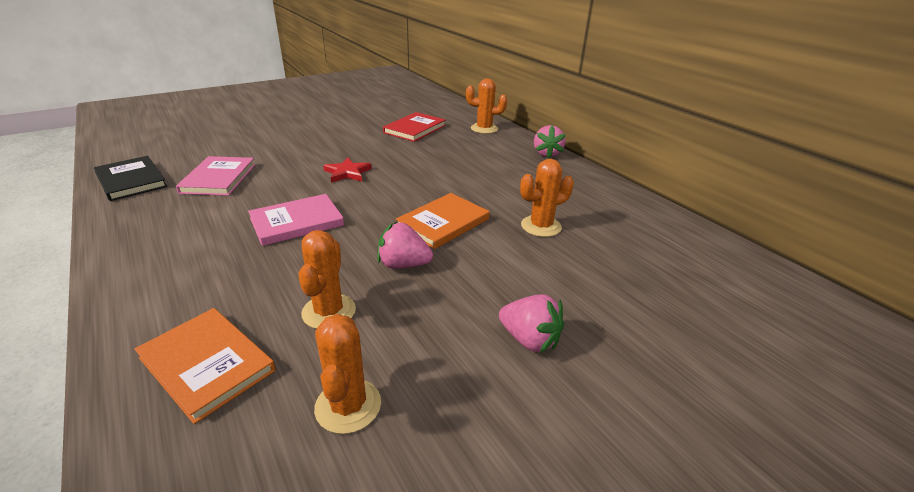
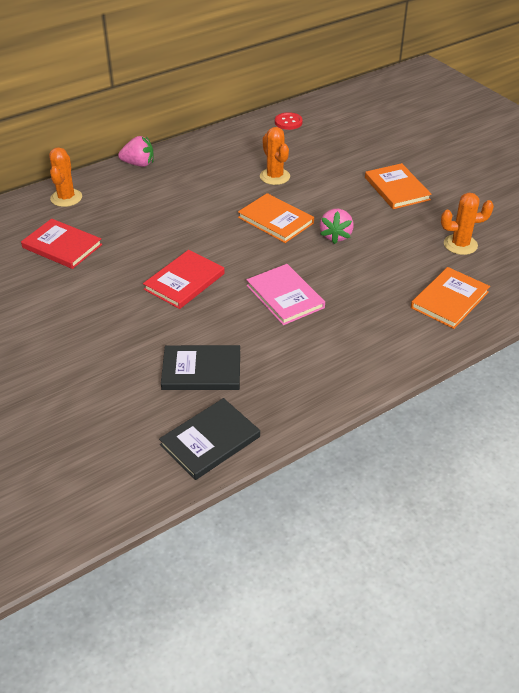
camera: 90 degrees left, 10 degrees up
(218, 178) = (201, 370): pink book -> black book
(329, 311) = (392, 261): orange cactus -> none
(347, 173) = (184, 281): red star -> red book
(529, 340) = (397, 188): pink strawberry -> orange book
(690, 243) = (288, 122): none -> red button

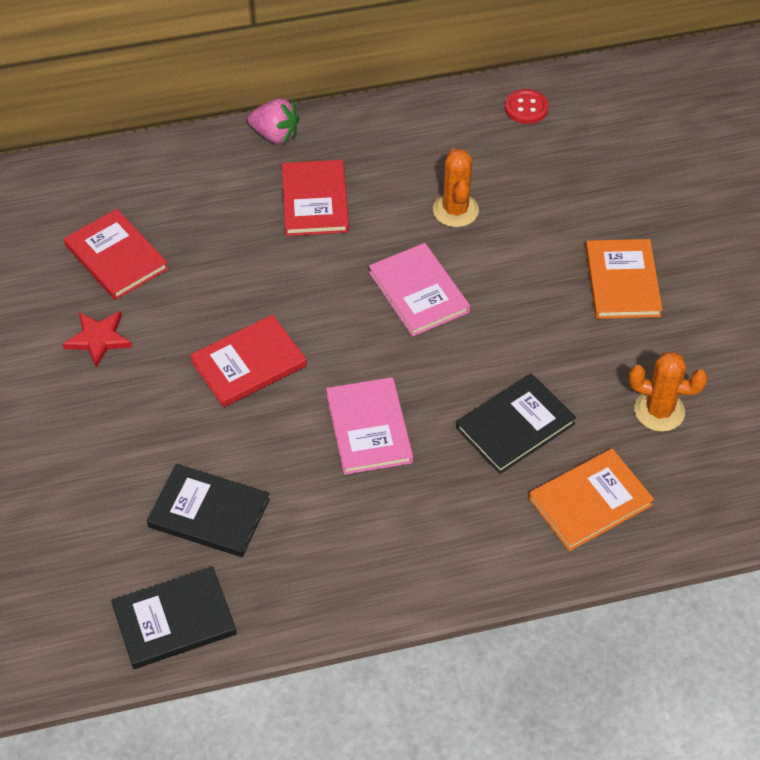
camera: 20 degrees right, 10 degrees up
(66, 198) = (153, 172): orange cactus -> none
(71, 292) = (98, 339): none -> red star
(182, 190) = (315, 201): none -> red book
(276, 220) = (419, 292): orange book -> pink book
(336, 236) = (489, 344): pink strawberry -> none
(378, 273) = (515, 426): none -> black book

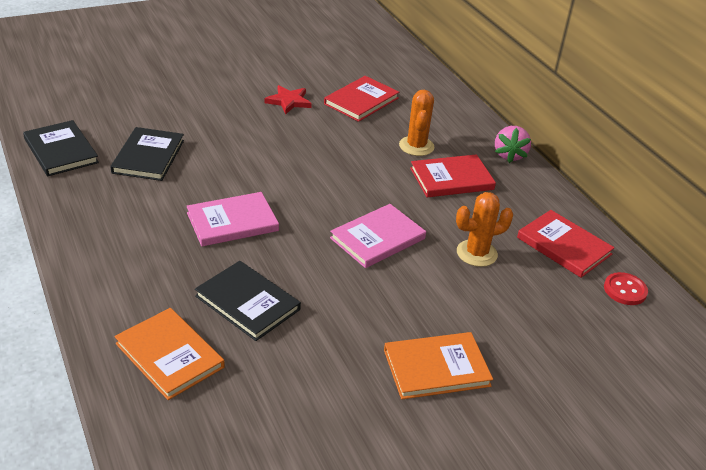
camera: 75 degrees right, 15 degrees down
(248, 364) = (282, 162): red book -> red book (564, 246)
(659, 411) = (281, 402): orange cactus -> orange cactus (416, 146)

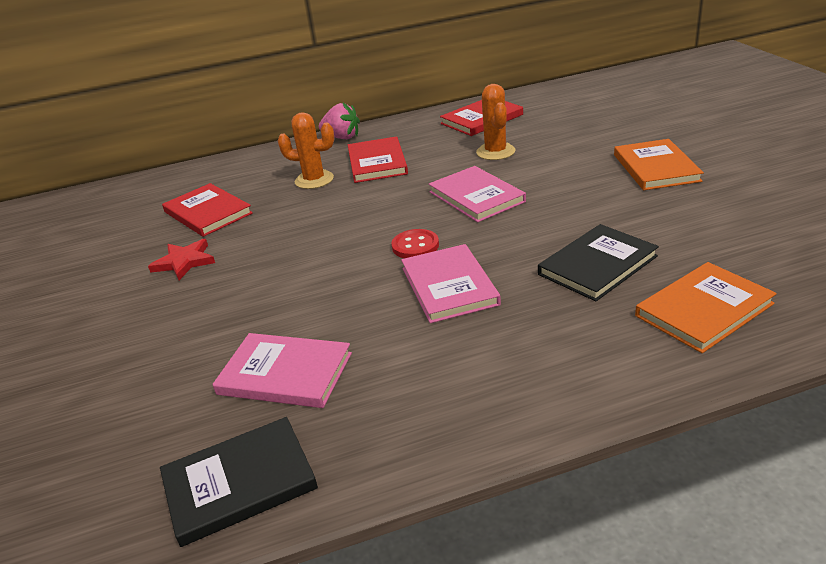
camera: 75 degrees left, 5 degrees down
(148, 156) = (285, 374): black book -> pink book
(625, 290) = (535, 101): red button -> red button (415, 246)

